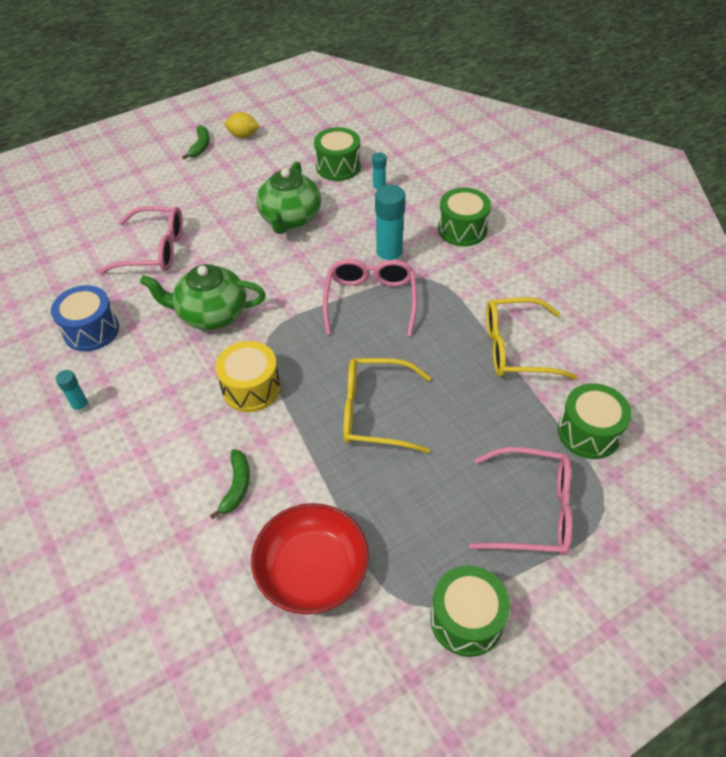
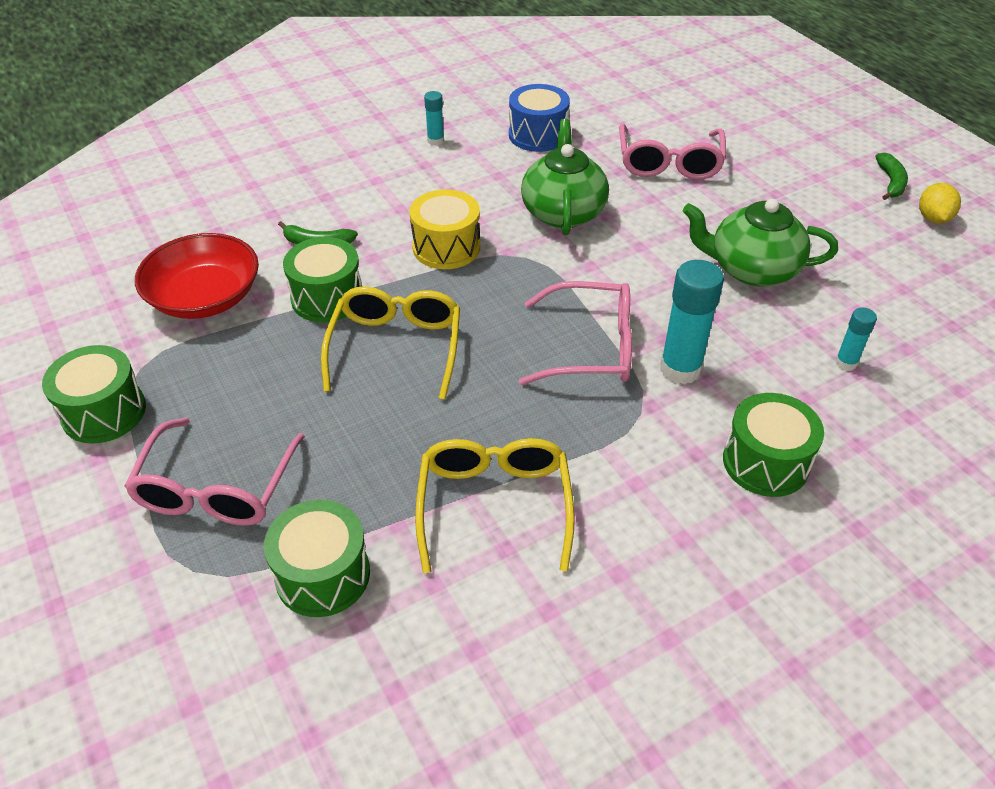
camera: 90 degrees right, 5 degrees down
(200, 146) = (890, 182): green banana -> green banana turned 90 degrees counterclockwise
(338, 166) = (891, 317): green drum -> green drum (327, 297)

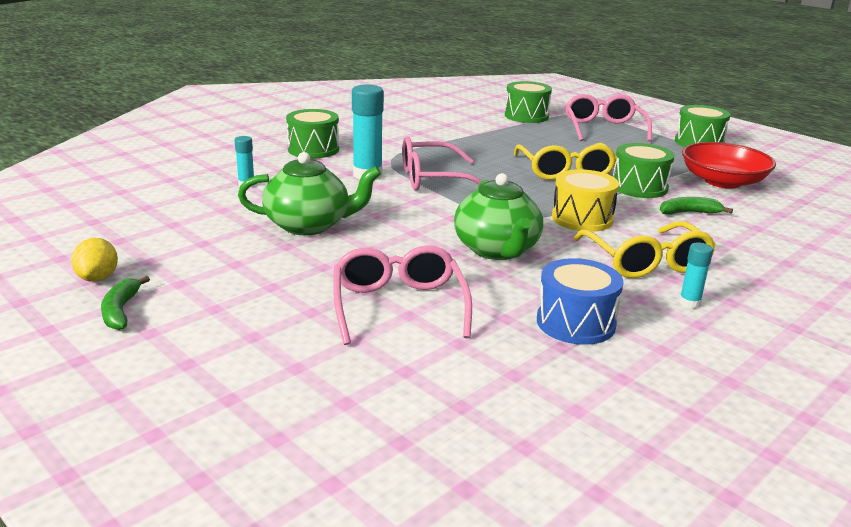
camera: 165 degrees right, 20 degrees down
(494, 506) = (460, 132): yellow glasses -> yellow glasses (645, 261)

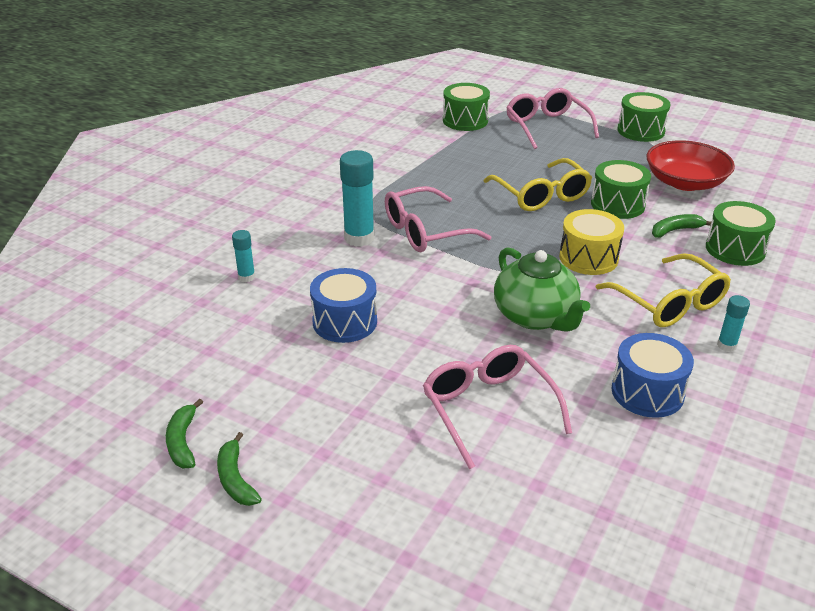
camera: 15 degrees left, 10 degrees up
(98, 278) = (183, 441): yellow lemon -> green banana
(309, 225) = (345, 322): green teapot -> blue drum
(313, 149) = (283, 211): green drum -> green drum (735, 249)

